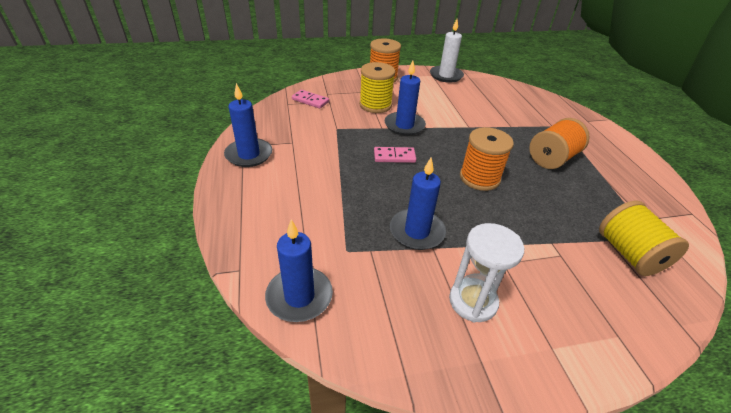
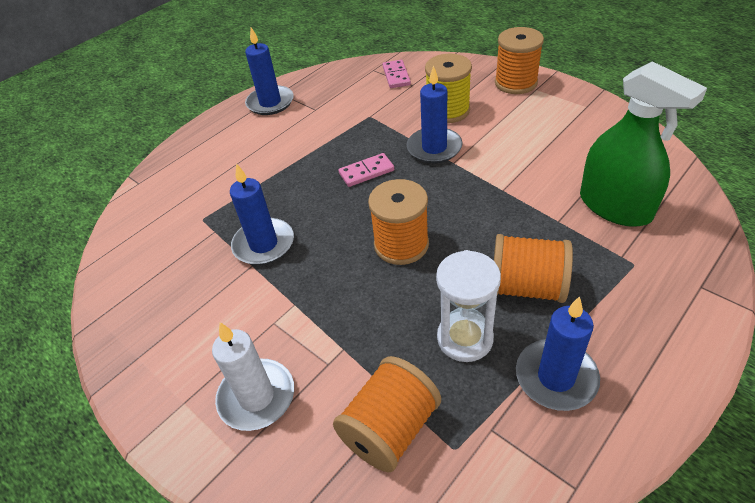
camera: 60 degrees right, 5 degrees up
(299, 296) = (133, 224): blue candle -> blue candle (556, 377)
(394, 156) = (366, 172): pink domino -> pink domino turned 75 degrees counterclockwise
(446, 75) = (604, 115): white candle -> white candle (257, 397)
(473, 301) = (201, 322): white hourglass -> white hourglass (465, 338)
(517, 109) = (615, 206): none -> green spray bottle
(629, 254) = (390, 428): yellow spool -> orange spool

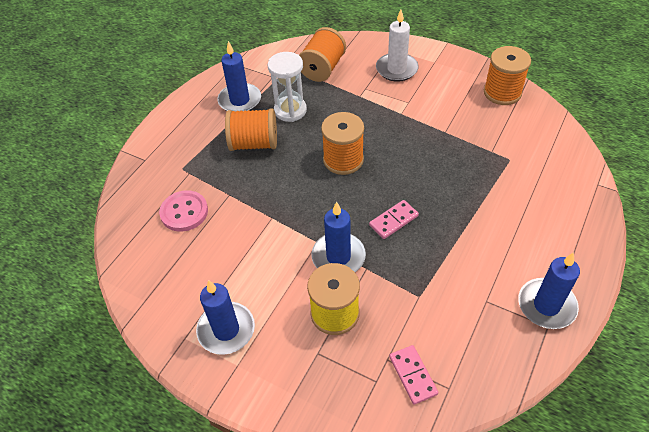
camera: 165 degrees right, 5 degrees up
(263, 244) = (445, 146): blue candle -> blue candle (226, 330)
(516, 83) = (261, 374): orange spool -> orange spool (502, 93)
(615, 206) = (184, 212): green spray bottle -> pink button

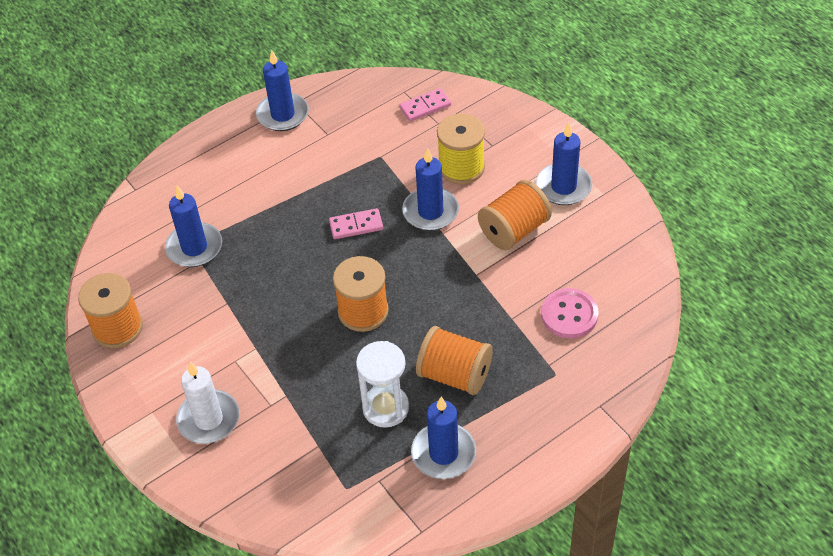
camera: 155 degrees left, 0 degrees up
(322, 68) = (303, 464): orange spool -> orange spool (514, 230)
(413, 375) = (425, 106): pink domino -> pink domino turned 60 degrees clockwise
(504, 158) = (194, 247): none -> blue candle

